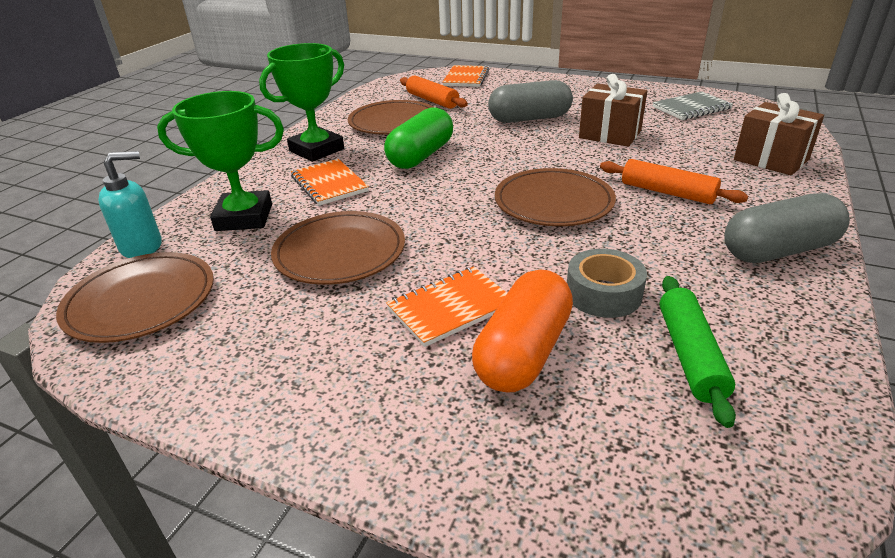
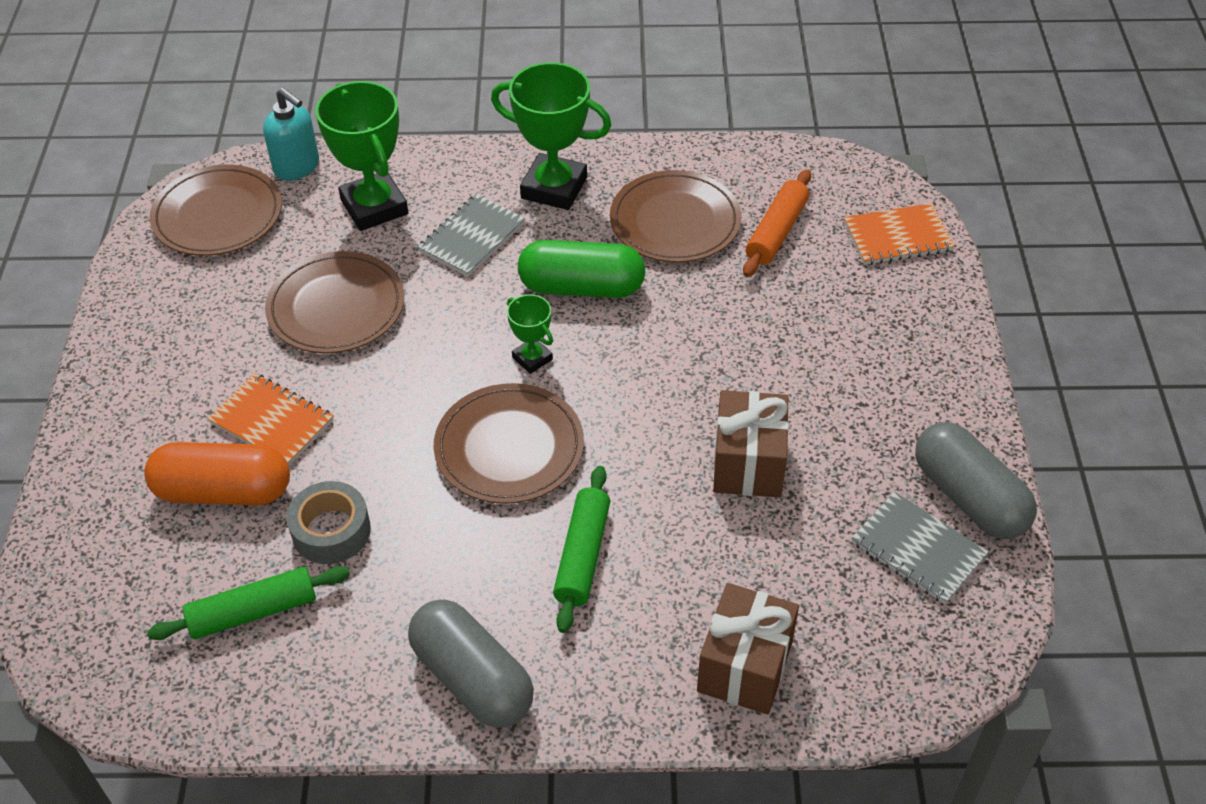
camera: 65 degrees right, 15 degrees up
(329, 184) = (472, 237): orange notebook -> grey notebook
(472, 181) = (532, 358): none -> green trophy
(529, 119) = (762, 359): grey capsule -> grey capsule (969, 497)
(667, 192) = (582, 555): orange rolling pin -> green rolling pin

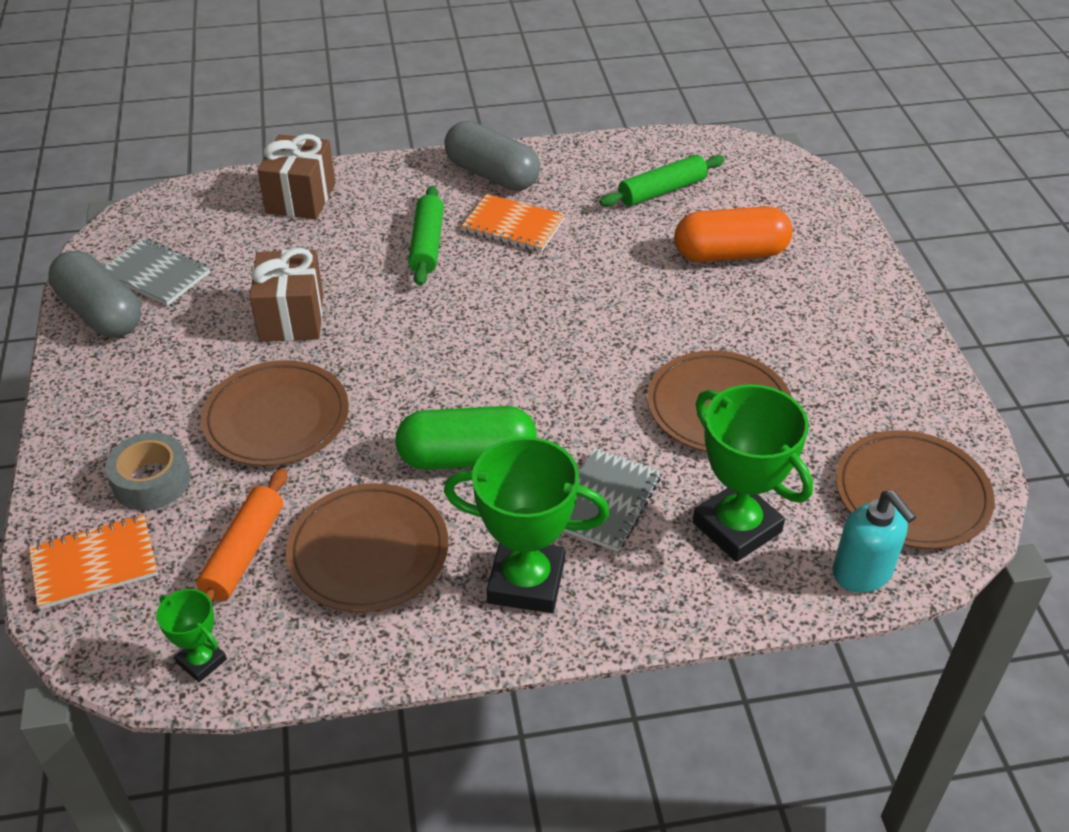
camera: 170 degrees right, 5 degrees down
(272, 422) = (721, 304): orange notebook -> orange notebook (513, 226)
(297, 167) = (862, 573): turquoise soap dispenser -> turquoise soap dispenser turned 150 degrees counterclockwise
(331, 531) = (630, 239): grey tape -> grey tape (151, 481)
(509, 448) = (504, 307): brown plate -> brown plate (276, 418)
(532, 358) = (503, 381): green trophy -> green trophy (201, 661)

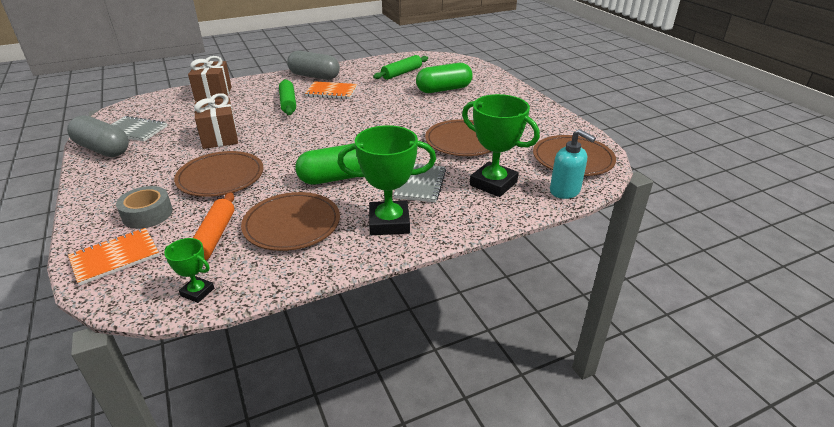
camera: 15 degrees left, 10 degrees down
(730, 254) = (444, 89): orange capsule -> green capsule

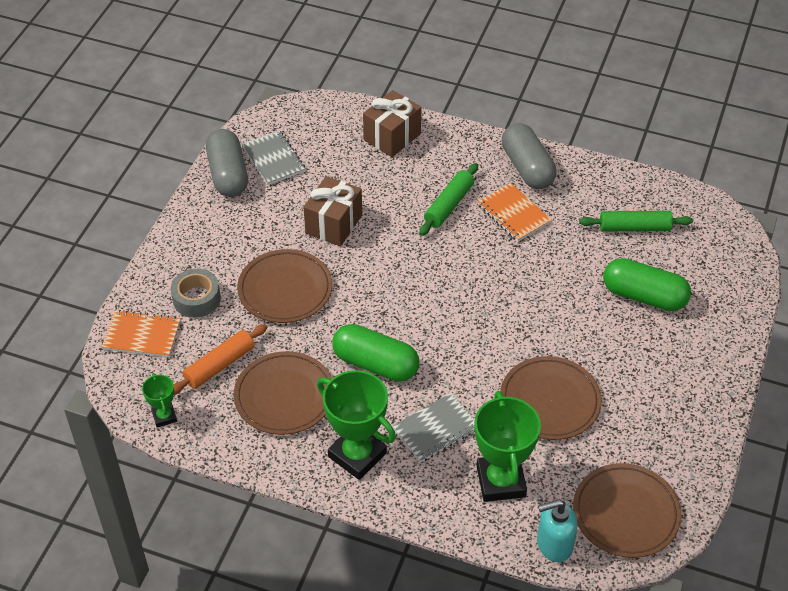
camera: 45 degrees right, 15 degrees up
(565, 191) = (554, 544): turquoise soap dispenser -> turquoise soap dispenser turned 75 degrees clockwise

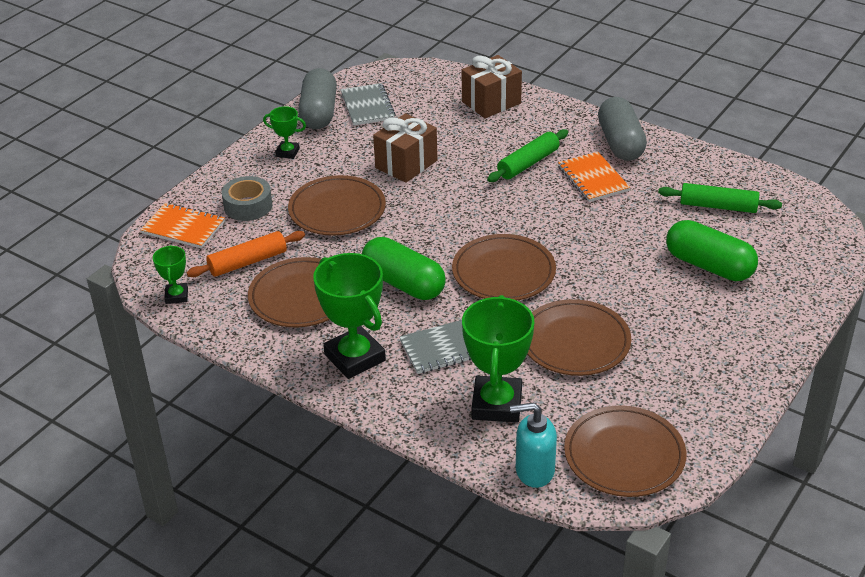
camera: 15 degrees right, 10 degrees down
(213, 228) = (287, 152): none -> green trophy
(463, 335) = (503, 272): none -> brown plate

